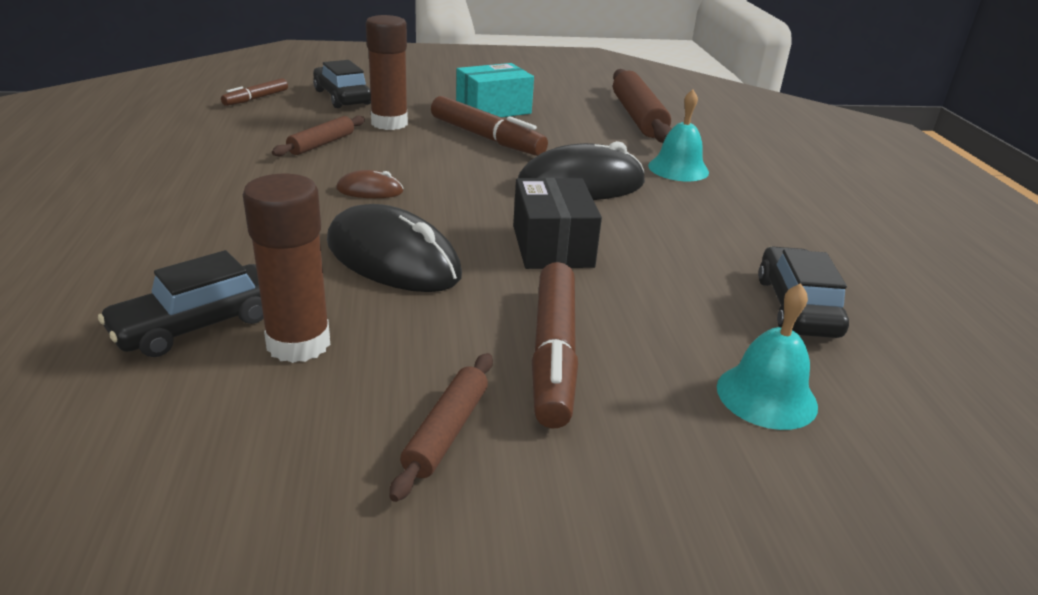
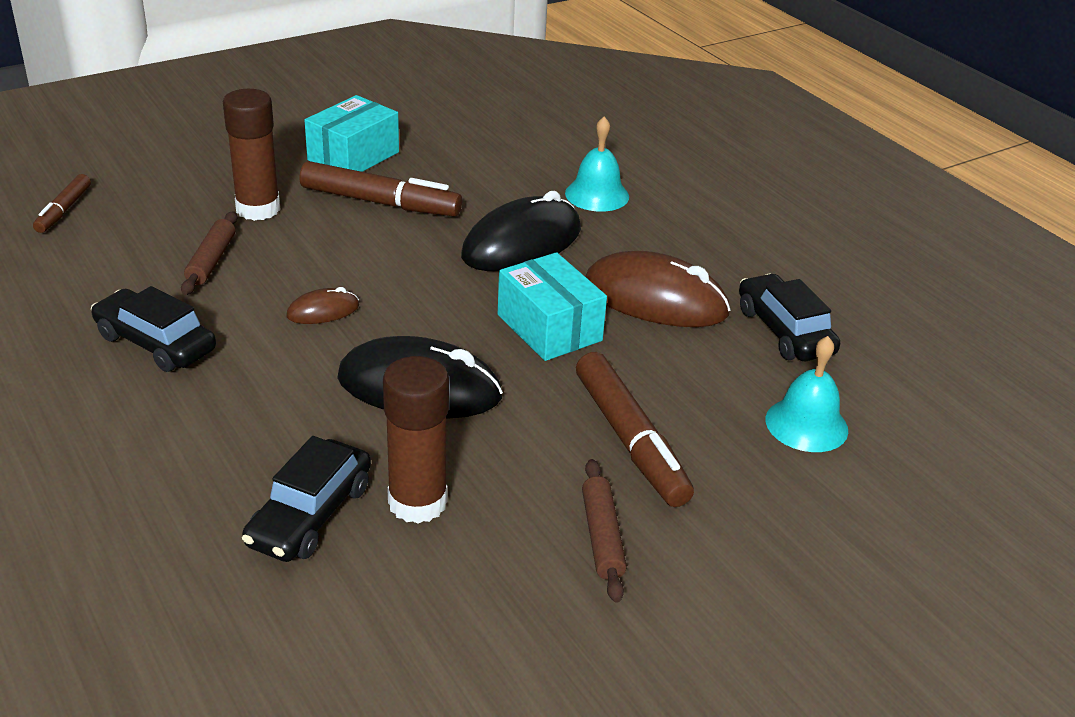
camera: 25 degrees left, 5 degrees up
(342, 97) = (166, 181): black car -> black car (156, 343)
(552, 246) = (549, 327): black box -> turquoise box
(638, 117) = (511, 128): brown rolling pin -> none
(674, 250) = (655, 299): none -> brown mouse

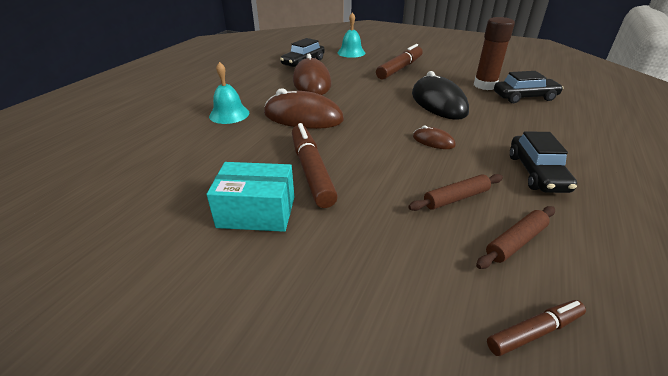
camera: 120 degrees left, 0 degrees up
(258, 209) = (379, 214): brown glue stick -> none
(522, 243) = (303, 117): black mouse -> brown mouse
(549, 327) = (361, 93): turquoise box -> none
(602, 537) = (444, 63): brown rolling pin -> brown rolling pin (516, 242)

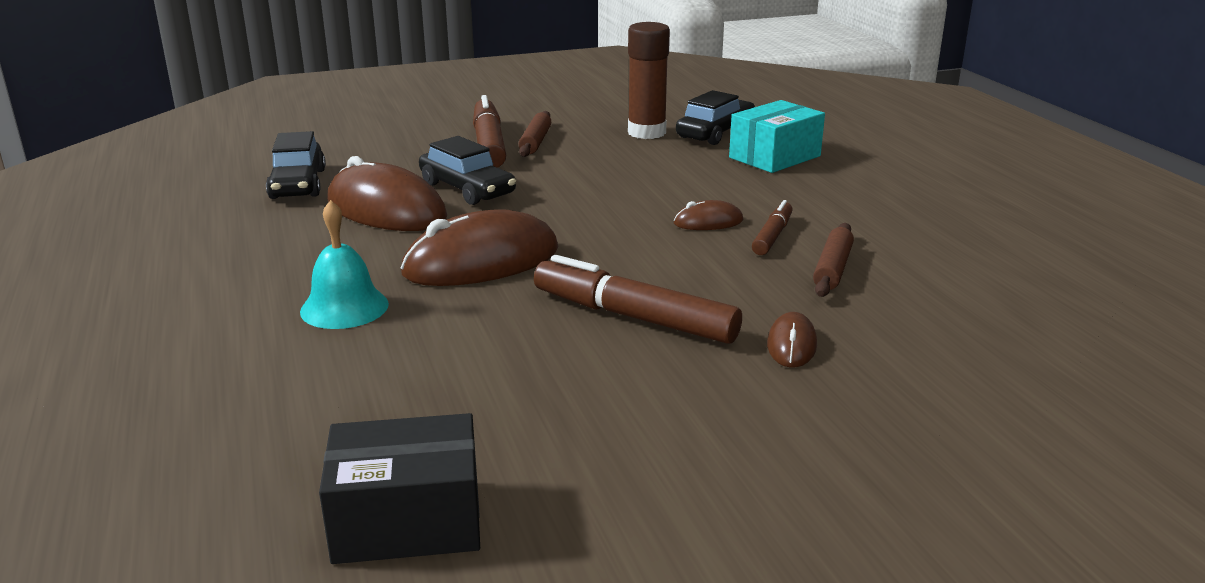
camera: 45 degrees left, 10 degrees down
(89, 207) = (407, 520): none -> black box
(256, 212) = (662, 389): turquoise box -> turquoise box (774, 157)
(351, 52) = (356, 142): turquoise bell -> none
(353, 227) = (791, 345): none -> brown mouse
(438, 103) = (631, 174): black mouse -> none
(516, 242) = (939, 280): brown rolling pin -> brown rolling pin (535, 142)
(534, 331) = (1051, 336): brown marker -> brown marker (772, 236)
(536, 173) = (858, 211): black car -> black car (467, 189)

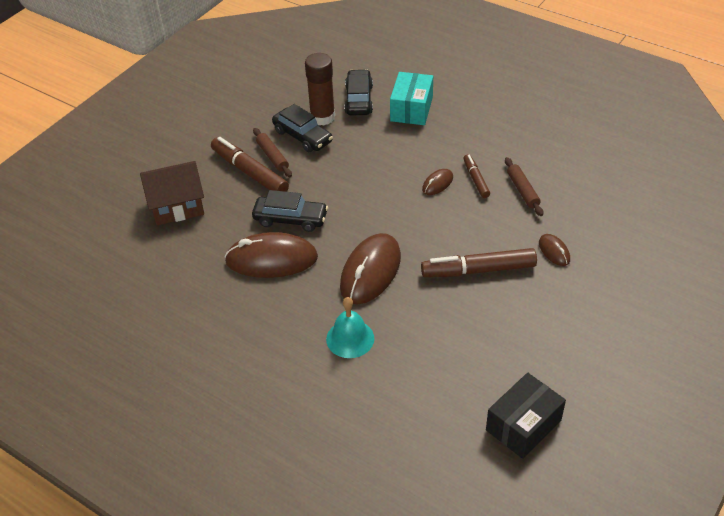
camera: 35 degrees left, 20 degrees up
(298, 184) = (191, 265): black car -> black car (302, 136)
(368, 143) = (177, 206): none -> brown house

